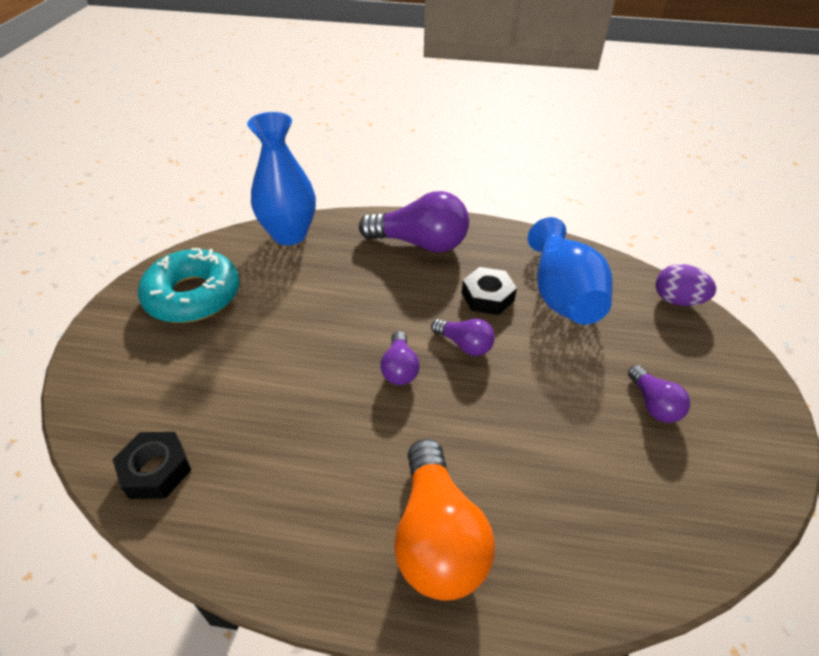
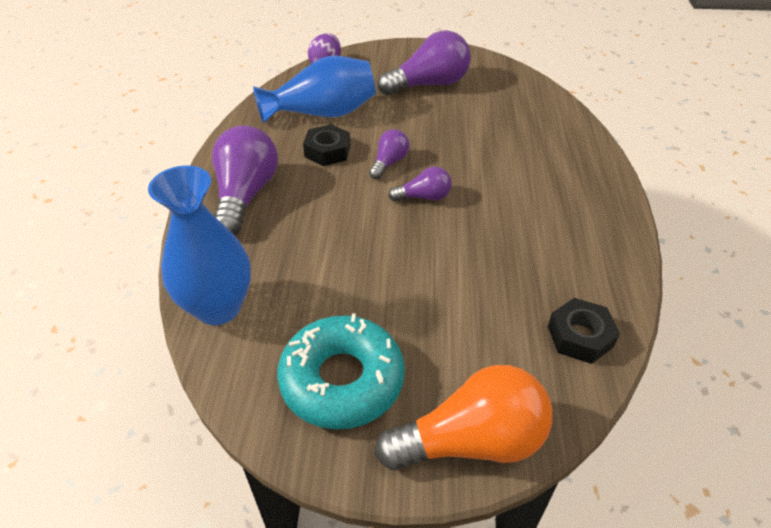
camera: 95 degrees left, 0 degrees up
(437, 537) = (563, 171): orange light bulb -> orange light bulb (471, 441)
(653, 404) = (429, 85): purple light bulb -> purple light bulb, size x1.91

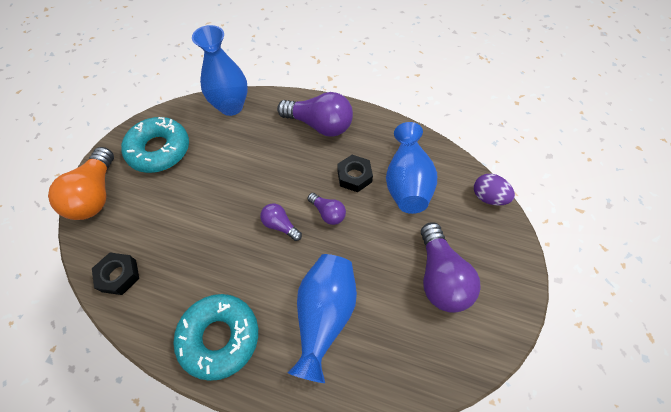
camera: 105 degrees right, 15 degrees up
(423, 197) = (280, 225): purple light bulb -> purple light bulb turned 120 degrees clockwise
(510, 145) = (324, 316): none -> blue vase
(583, 211) = (219, 337): none -> turquoise donut

